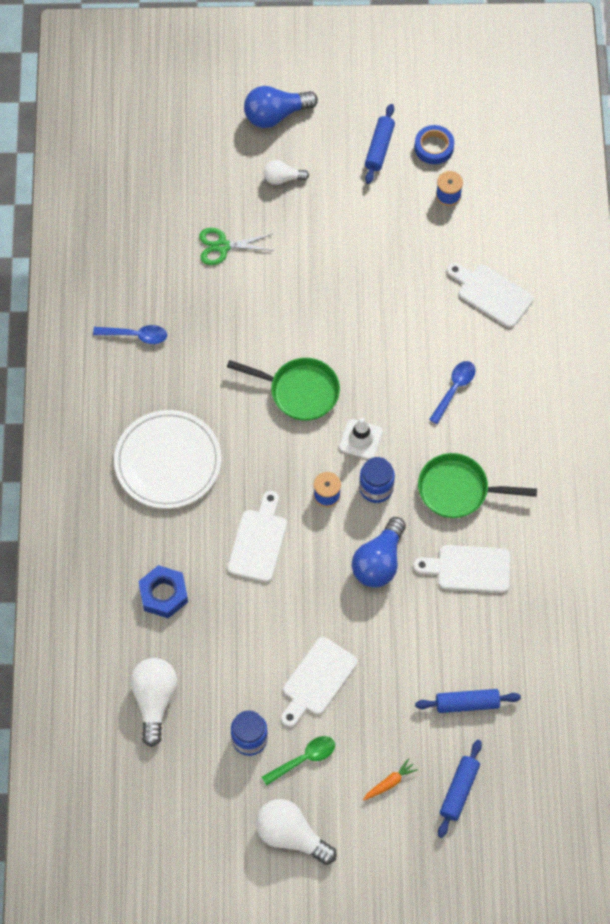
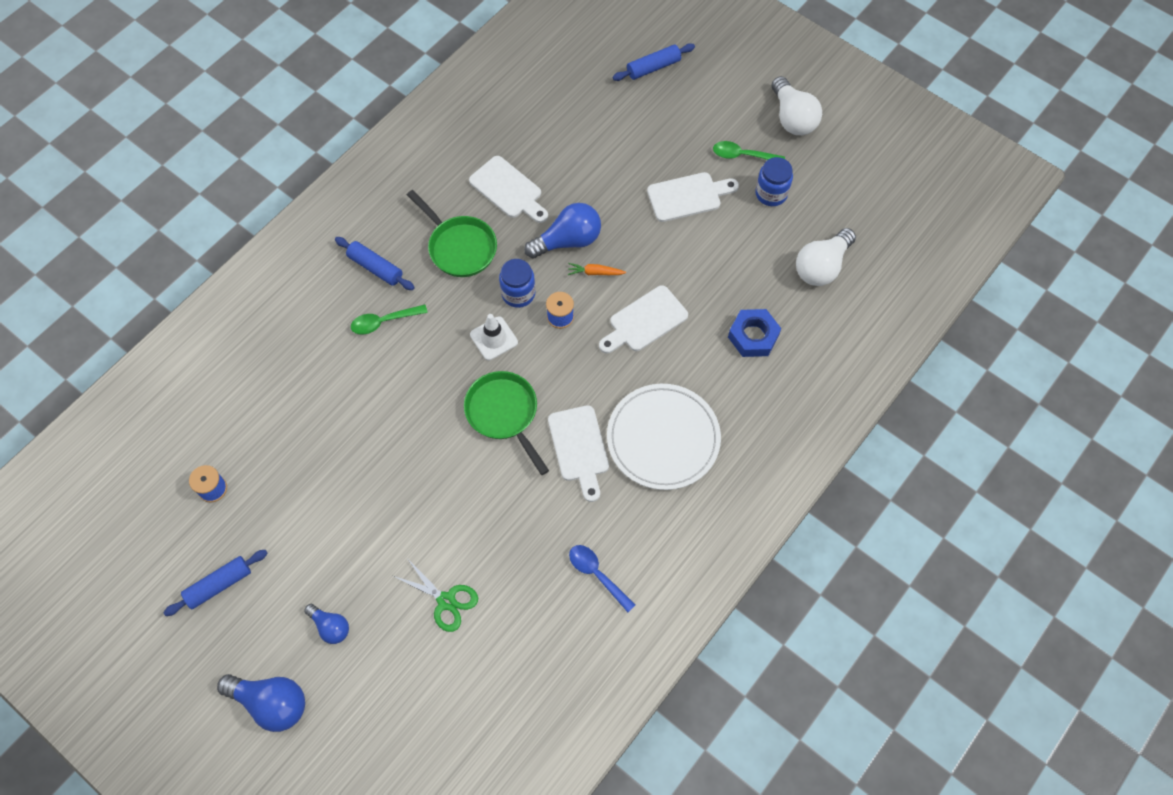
camera: 140 degrees left, 0 degrees up
(282, 178) = (330, 626): white light bulb -> blue light bulb
(389, 782) = (696, 102): orange carrot -> orange carrot (595, 273)
(434, 147) = (174, 545): blue tape -> none
(454, 389) = (383, 322): blue spoon -> green spoon
(467, 704) = (597, 111): blue rolling pin -> blue rolling pin (375, 267)
(491, 294) = (274, 374): white cutting board -> white cutting board (579, 448)

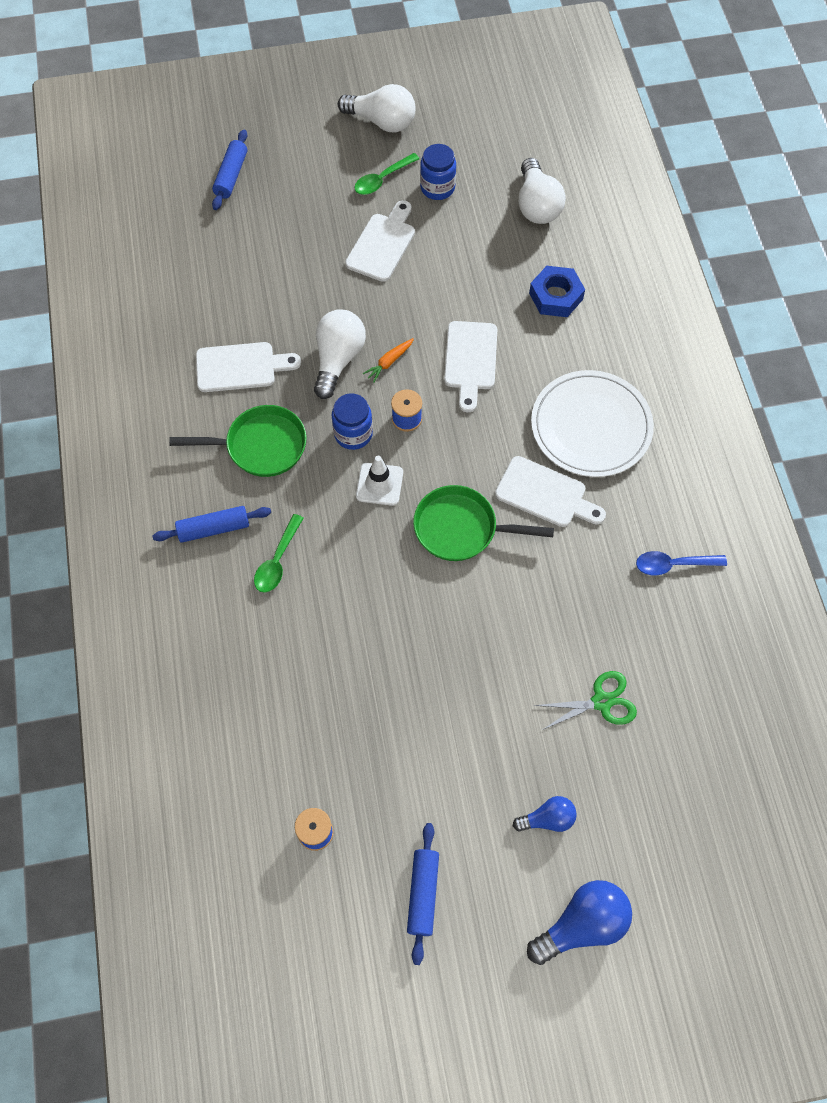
camera: 50 degrees left, 0 degrees up
(568, 241) = (338, 359): blue light bulb -> white light bulb

